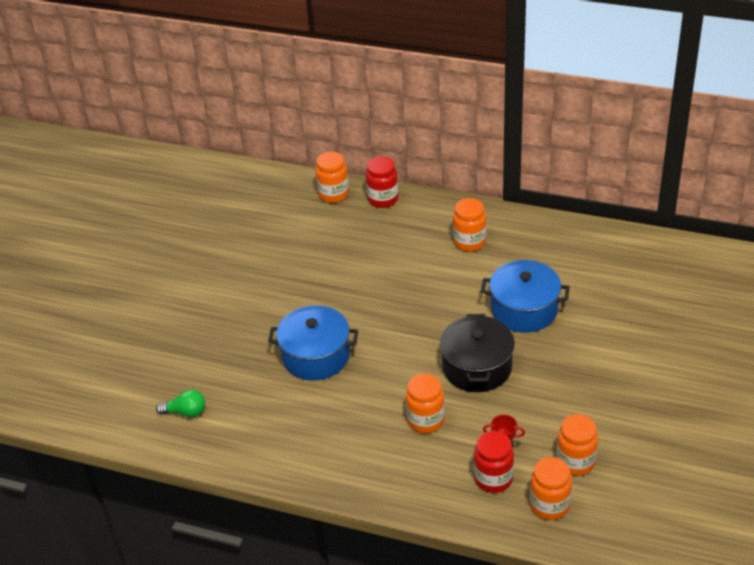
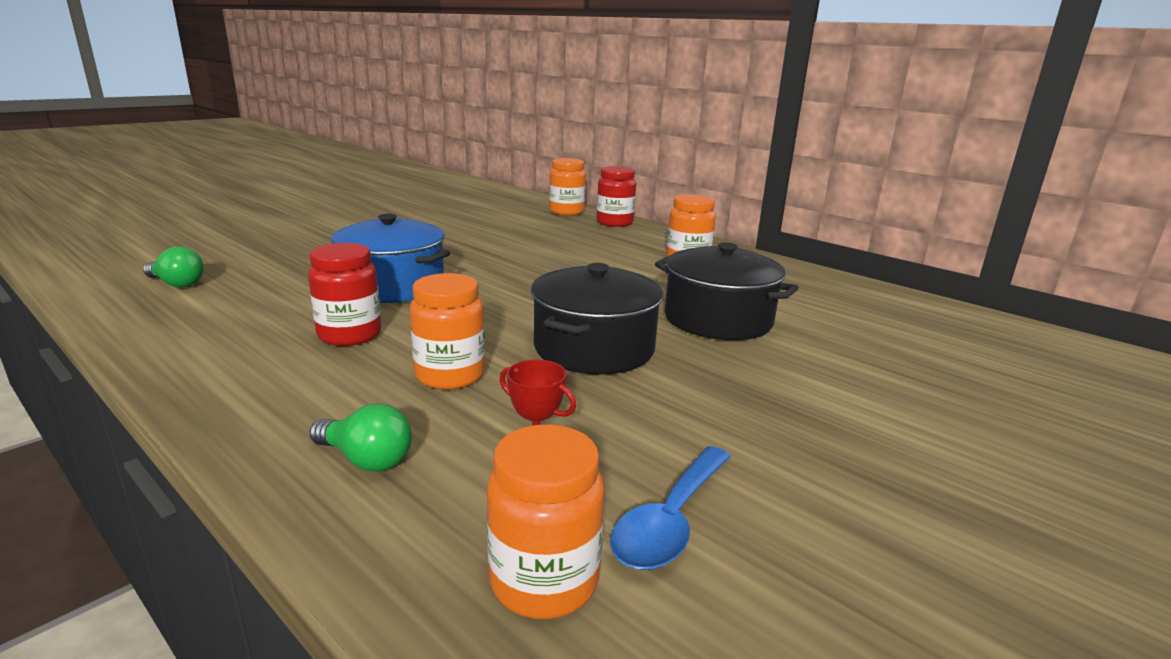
camera: 20 degrees right, 20 degrees down
(441, 485) = (366, 459): none -> green light bulb
(493, 479) = (472, 485): red jar -> red jar (349, 335)
(524, 309) = (718, 319): blue pot -> black pot
(575, 462) = (671, 520): orange jar -> blue spoon

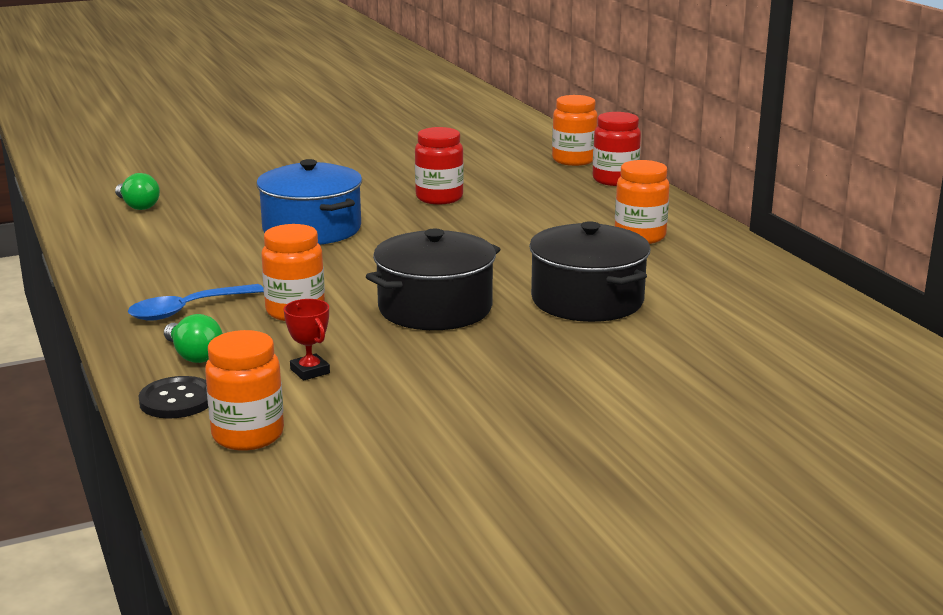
camera: 25 degrees right, 0 degrees up
(349, 335) = (243, 268): red jar -> red jar (439, 198)
(391, 542) = (177, 400): none -> black button
(671, 520) = (359, 425): blue spoon -> blue spoon (187, 310)

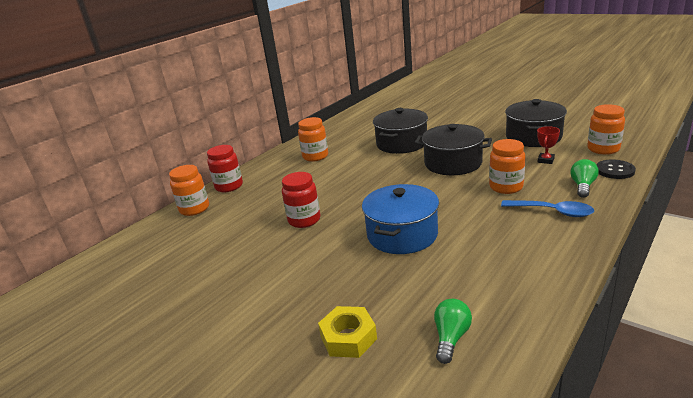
camera: 115 degrees left, 5 degrees up
(213, 179) = (348, 337): none -> yellow nut
(412, 407) = (533, 137): none -> black pot

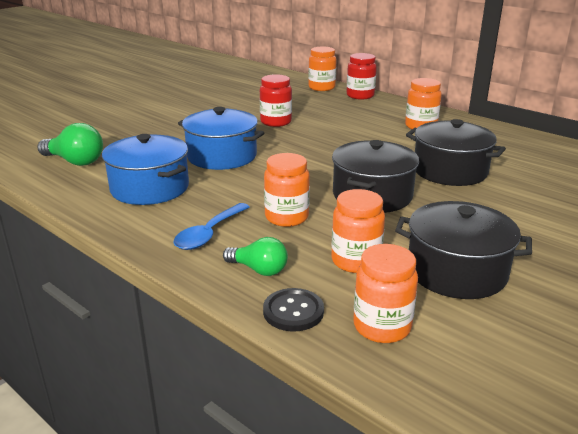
camera: 90 degrees right, 0 degrees up
(348, 337) = (109, 133): yellow nut -> none
(451, 338) = (75, 161): green light bulb -> green light bulb, size x1.50
(492, 259) = (150, 188): none -> blue pot
(546, 160) = (356, 261): red trophy -> orange jar

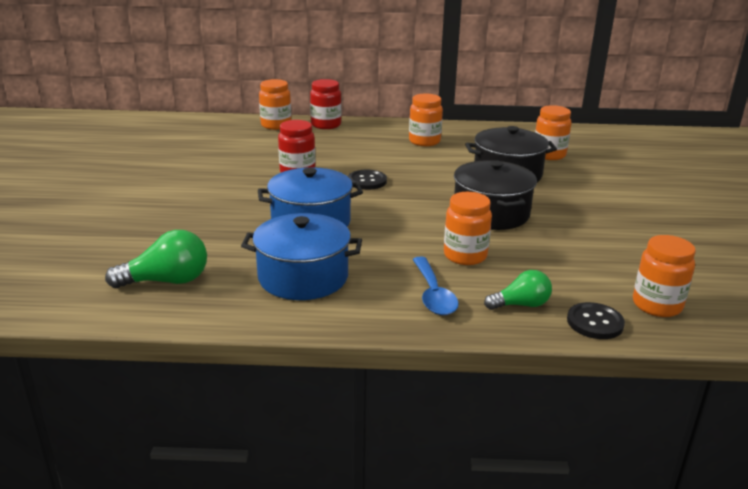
camera: 40 degrees left, 0 degrees up
(315, 142) = (367, 181): none -> black button
(356, 261) = (568, 268): orange jar -> orange jar (549, 155)
(456, 271) = (632, 248): black pot -> none

